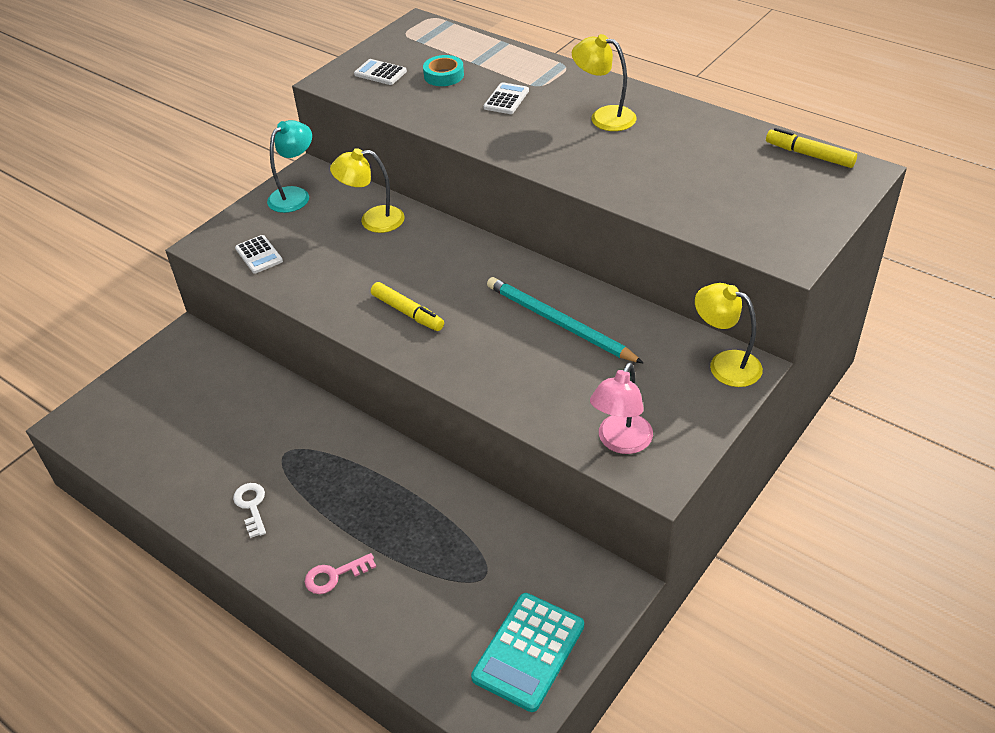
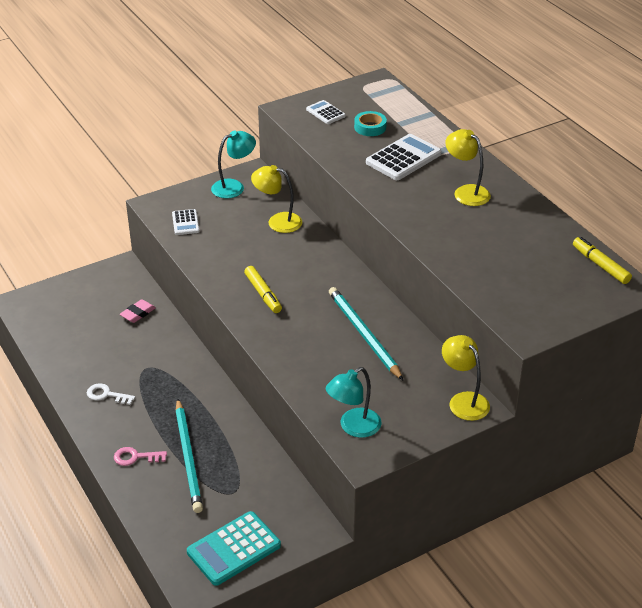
camera: 20 degrees right, 5 degrees down
(237, 387) = (138, 313): none -> pink eraser
(251, 506) = (106, 395): white key -> white key turned 75 degrees counterclockwise
(402, 551) = (188, 458): none -> turquoise pencil
(506, 99) = (403, 158): white calculator -> white calculator, size x1.78
(620, 442) = (353, 427): pink lamp -> turquoise lamp

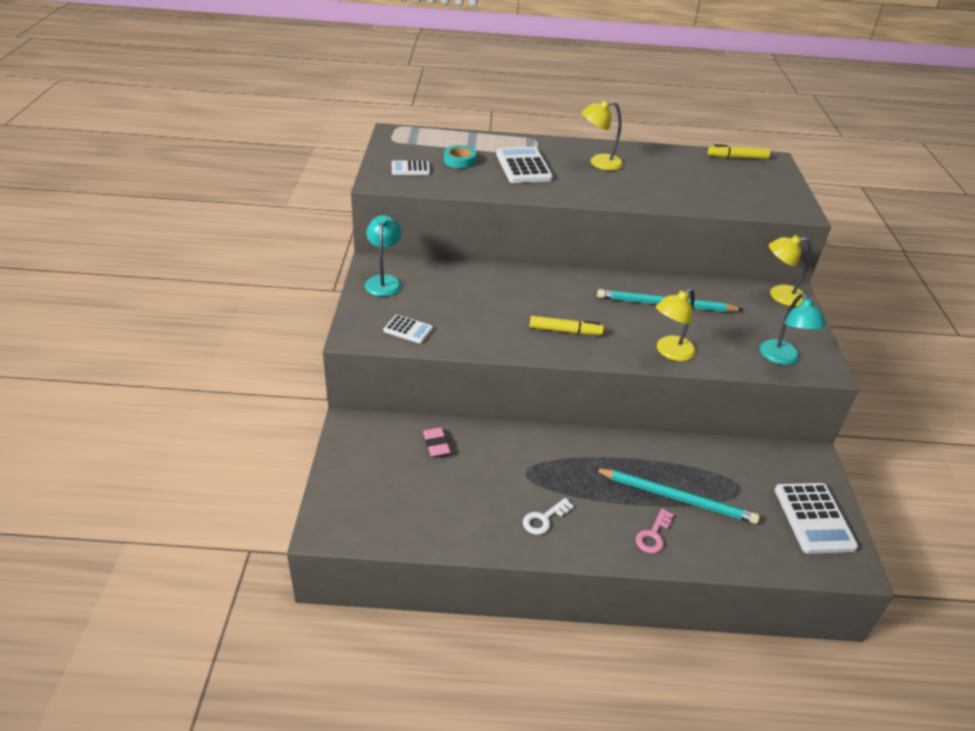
camera: 60 degrees left, 0 degrees up
(234, 549) = (814, 518): turquoise calculator -> white calculator
(277, 221) = (465, 281): yellow lamp -> yellow lamp (670, 352)

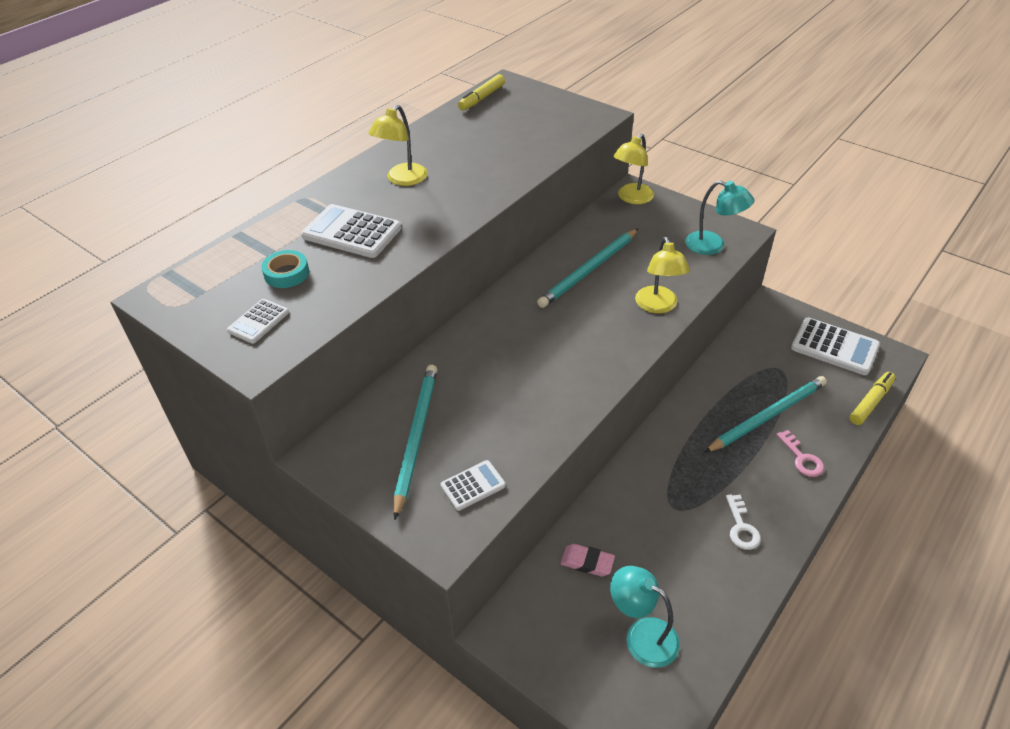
camera: 50 degrees left, 5 degrees up
(384, 281) = (363, 464): turquoise lamp -> turquoise lamp (642, 635)
(424, 292) = (416, 437): none -> turquoise pencil
(565, 331) = (574, 359): yellow marker -> yellow marker (871, 402)

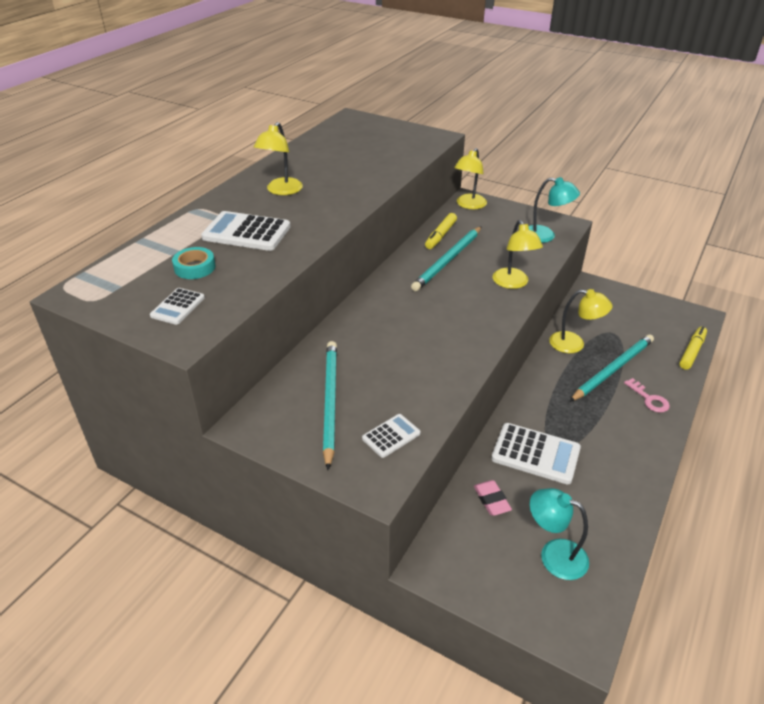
camera: 10 degrees left, 5 degrees down
(482, 98) = (334, 128): yellow marker -> yellow marker (440, 235)
(587, 562) = (491, 500): pink eraser -> pink eraser turned 60 degrees clockwise
(729, 379) = (574, 344): none -> yellow lamp
(741, 527) = (615, 458): white key -> none
(834, 347) = (652, 313): white calculator -> white calculator (535, 454)

